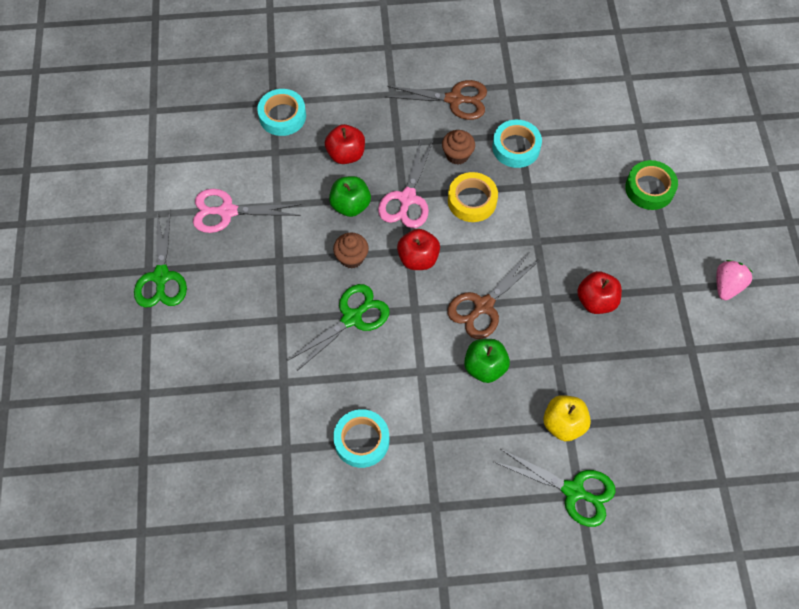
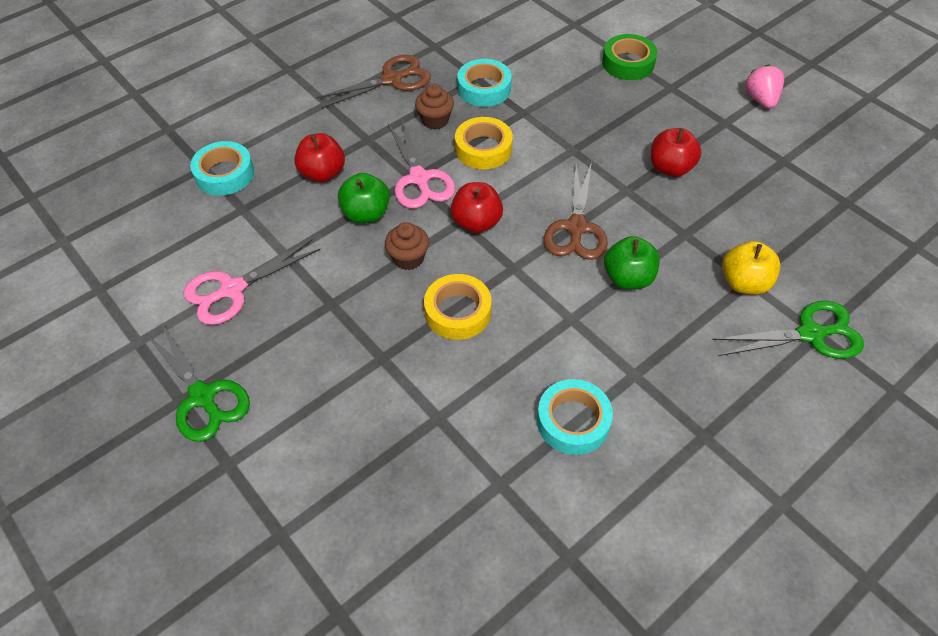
camera: 35 degrees left, 10 degrees down
(352, 318) = (458, 312): green scissors -> yellow tape

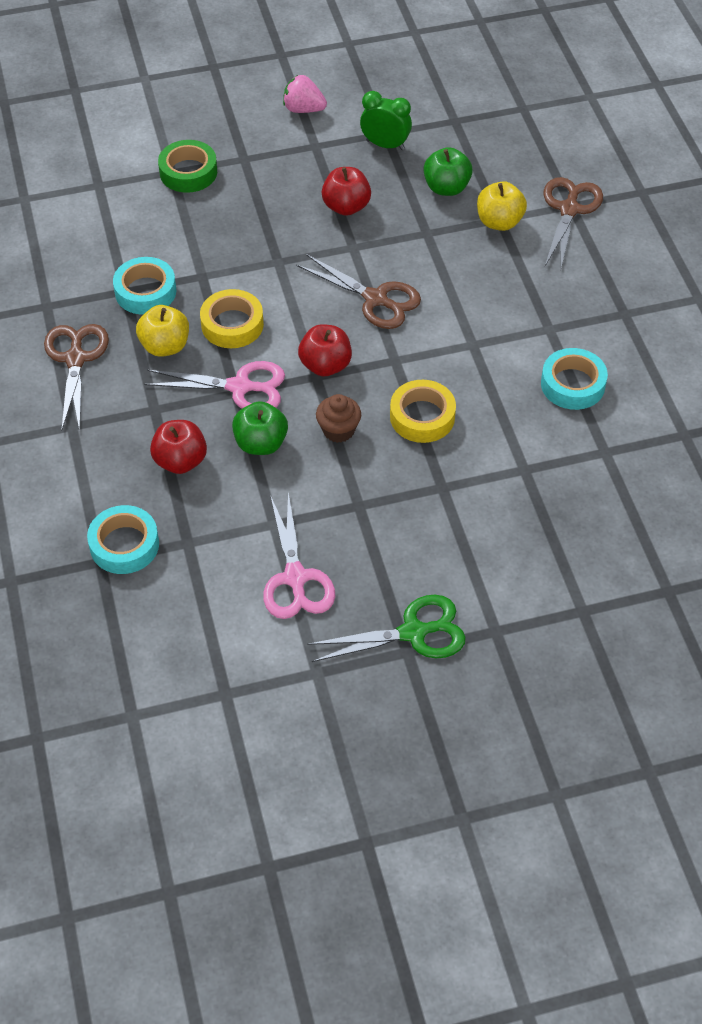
camera: 65 degrees left, 0 degrees up
(435, 120) = (165, 346): brown cupcake -> yellow apple
(628, 278) = (452, 290): green apple -> green apple (446, 188)
(768, 166) = (385, 145): none -> green clock
(810, 334) = (569, 209): green scissors -> brown scissors

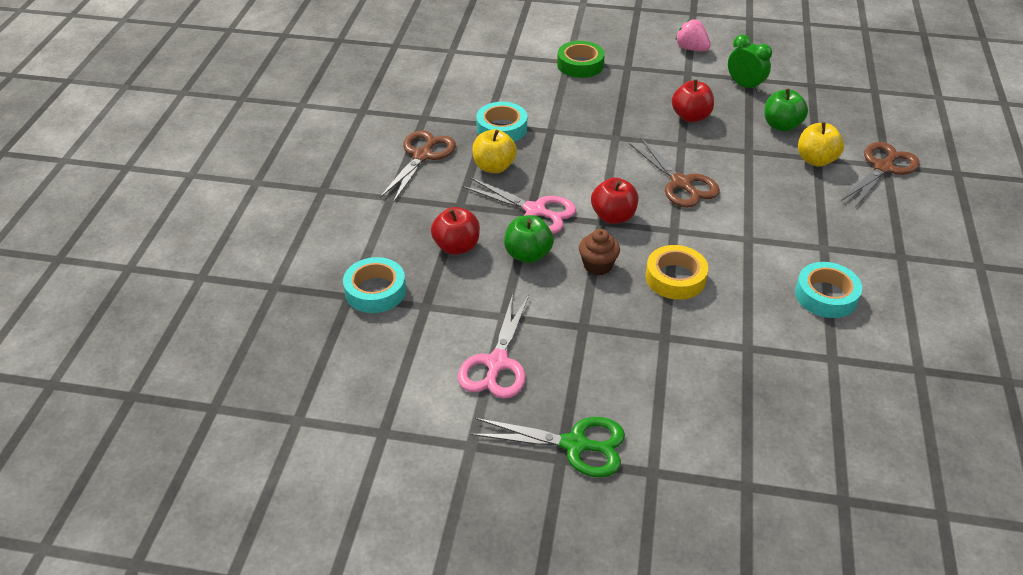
camera: 25 degrees right, 10 degrees down
(232, 324) = (554, 168): yellow tape -> none

